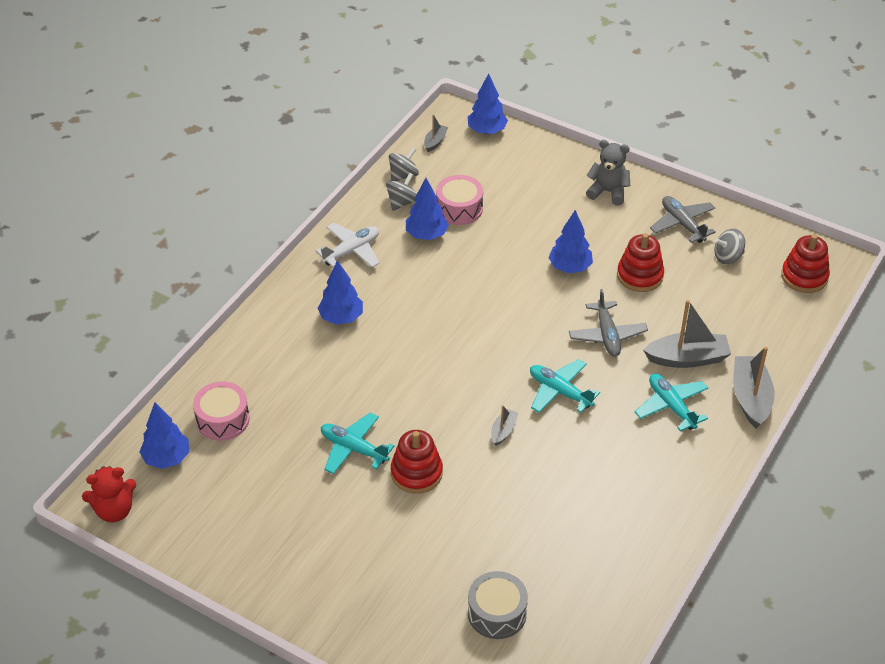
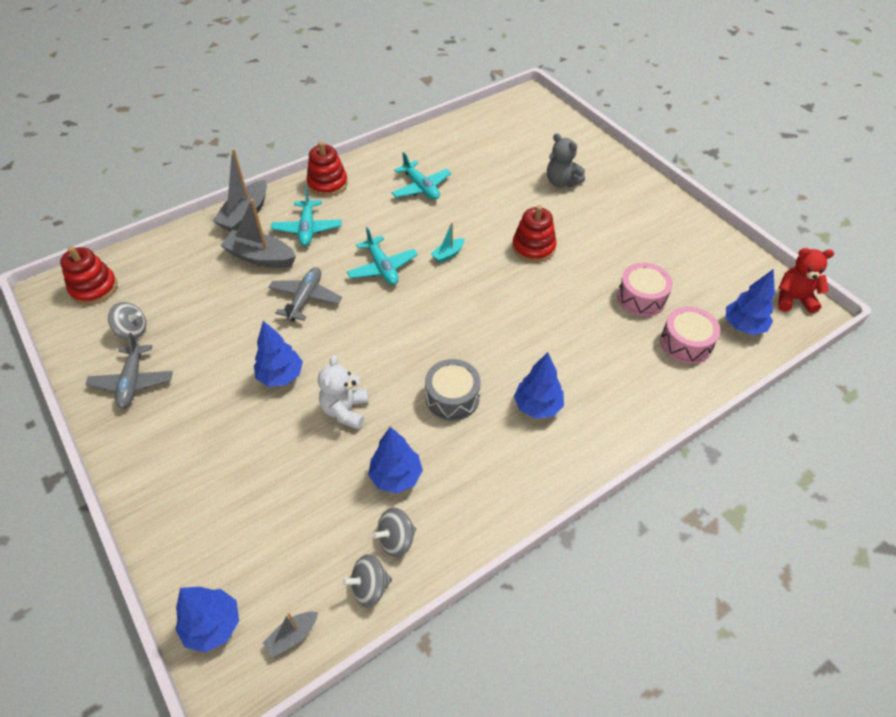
camera: 155 degrees left, 5 degrees up
(351, 251) = (491, 488): white plane -> none
(354, 449) = (576, 281): turquoise plane -> turquoise plane (421, 187)
(459, 209) = (337, 500): pink drum -> pink drum (641, 298)
(497, 262) = (345, 410): none -> white teddy bear
(497, 613) = (523, 155): grey drum -> grey drum (452, 397)
(503, 431) = (448, 254): grey boat -> turquoise boat
(608, 192) = (162, 454): grey teddy bear -> grey teddy bear (561, 182)
(640, 275) = (226, 342): red stacking toy -> red stacking toy (327, 184)

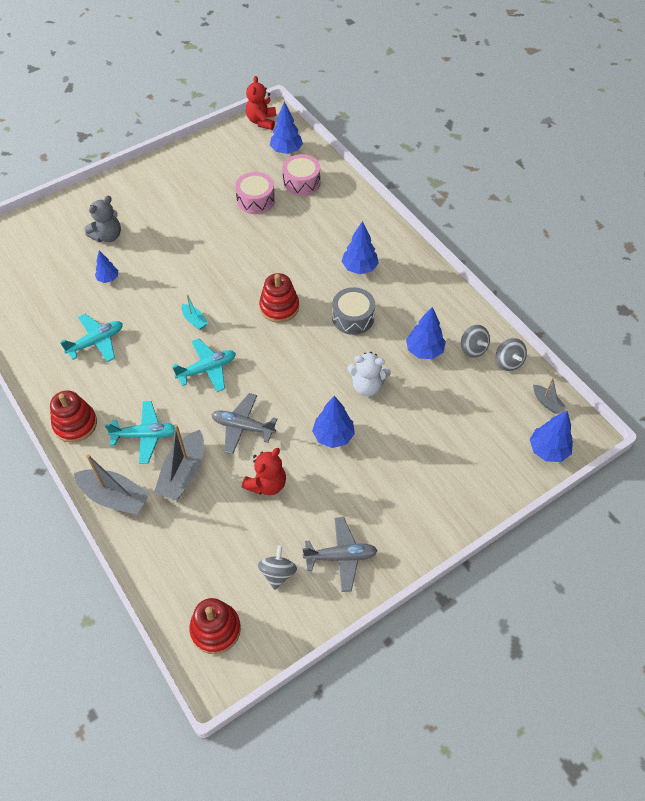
camera: 90 degrees left, 5 degrees up
(233, 320) = (267, 484): none -> red teddy bear
(502, 188) = (108, 278): none -> blue tree
(533, 247) = (192, 261): red stacking toy -> red stacking toy (279, 307)

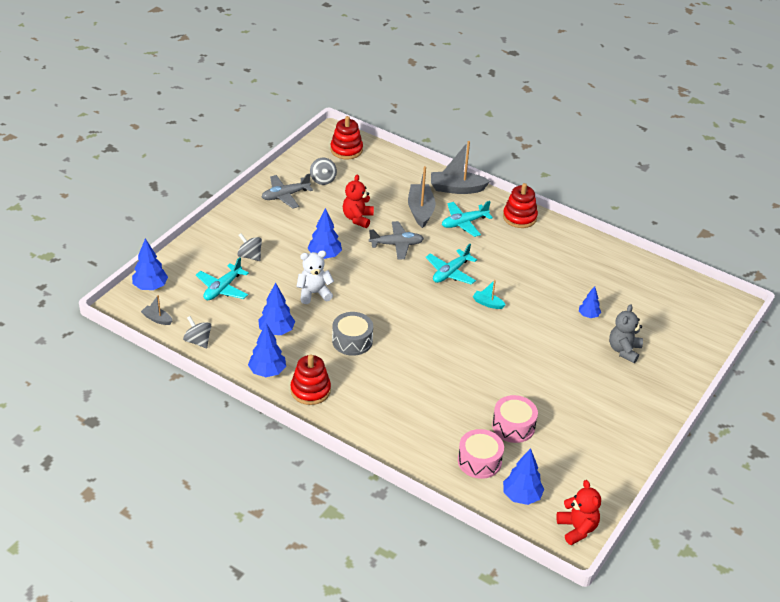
camera: 155 degrees right, 15 degrees down
(96, 342) = (553, 268): turquoise plane -> turquoise plane (222, 288)
(279, 307) = (422, 332): red stacking toy -> red stacking toy (310, 390)
(359, 268) = (368, 386): blue tree -> blue tree (267, 372)
(473, 349) = (233, 343): grey spinning top -> grey spinning top (250, 256)

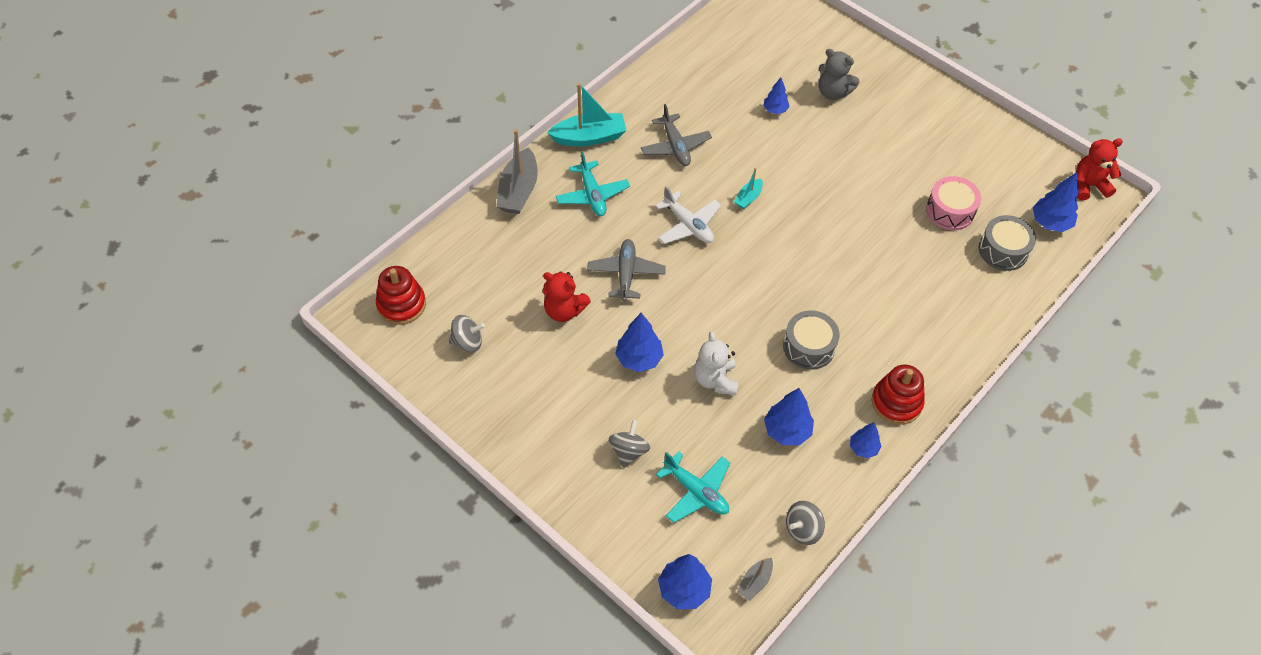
camera: 80 degrees left, 15 degrees up
(250, 256) = (629, 451): grey spinning top -> grey spinning top turned 150 degrees clockwise
(267, 372) = (863, 448): blue tree -> blue tree, size x0.63
(285, 196) = (496, 394): grey plane -> grey plane (675, 146)
(420, 210) = (558, 237): grey boat -> none
(450, 273) = (688, 225): turquoise plane -> white plane
(479, 461) = (1003, 250): pink drum -> grey drum
(519, 217) = (589, 137): red stacking toy -> turquoise boat

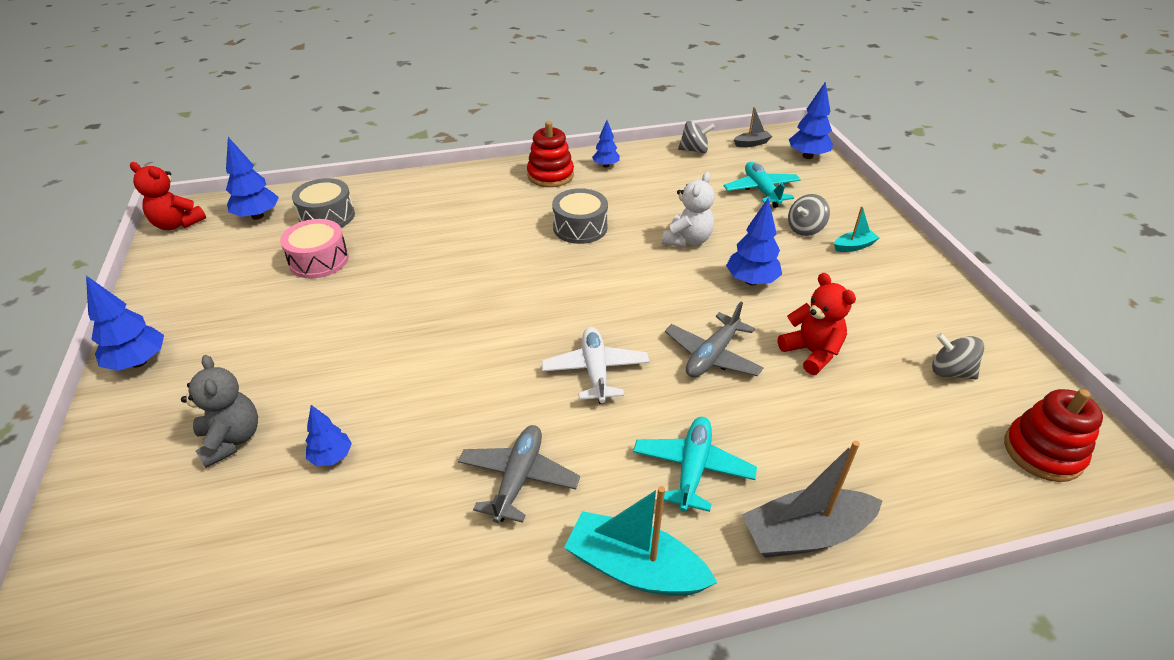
camera: 145 degrees left, 15 degrees down
(518, 191) = (805, 534): grey boat -> grey boat turned 150 degrees counterclockwise
(748, 198) = (496, 366): turquoise boat -> turquoise boat (854, 246)
(787, 431) = (655, 192): blue tree -> blue tree (138, 362)

